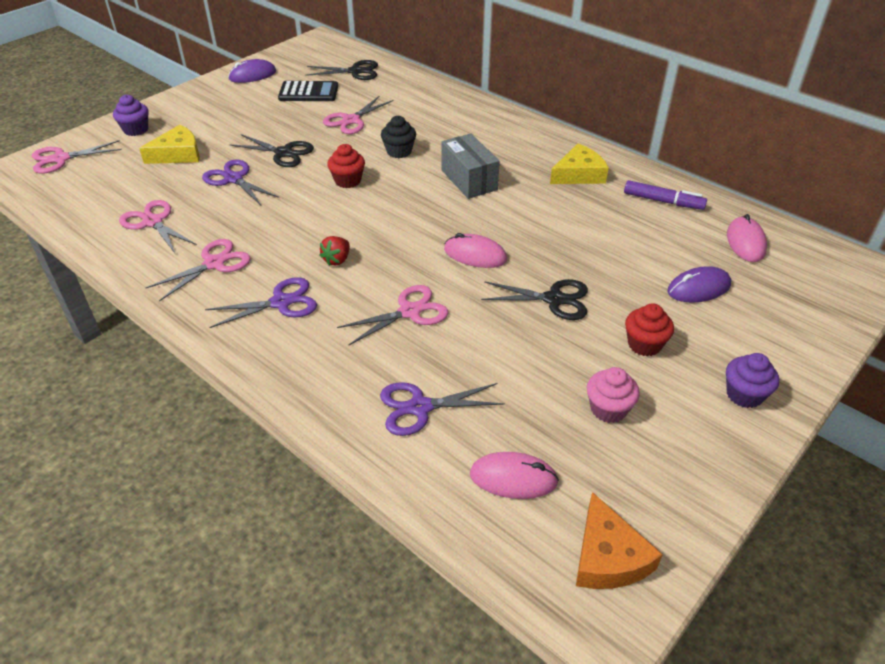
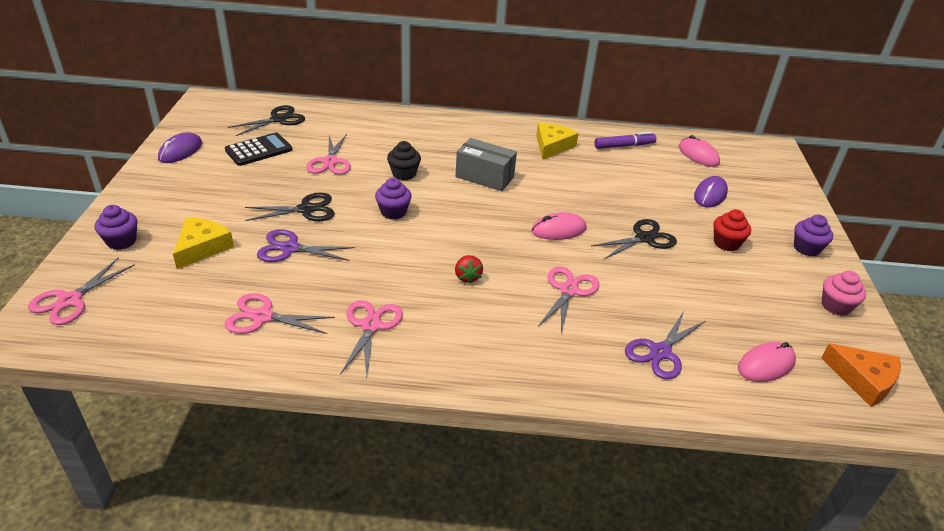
camera: 40 degrees left, 5 degrees down
(281, 302) = (469, 329): purple scissors -> none
(348, 181) = (393, 212): red cupcake -> purple cupcake
(608, 409) = (758, 293): pink cupcake -> pink cupcake (835, 306)

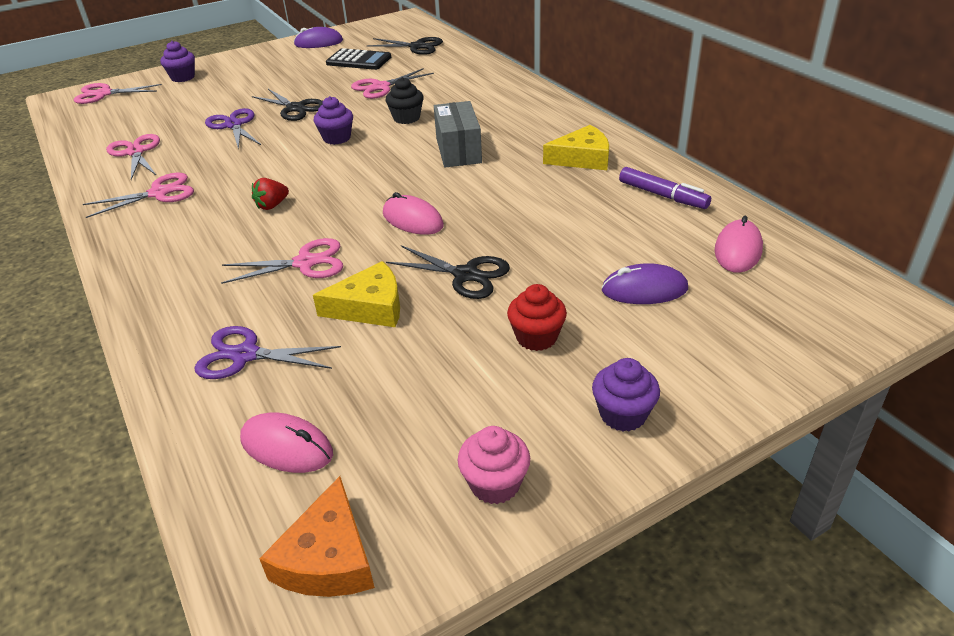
camera: 60 degrees right, 0 degrees up
(202, 247) = (202, 100): yellow cheese -> yellow cheese (370, 307)

